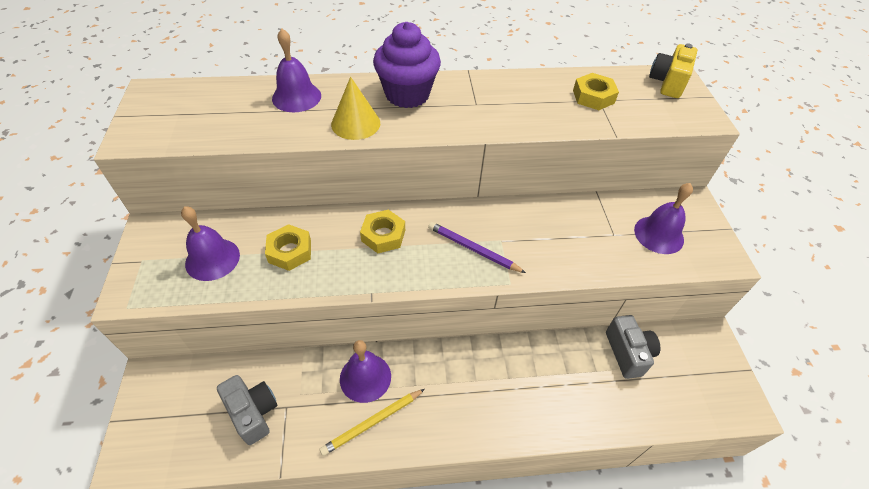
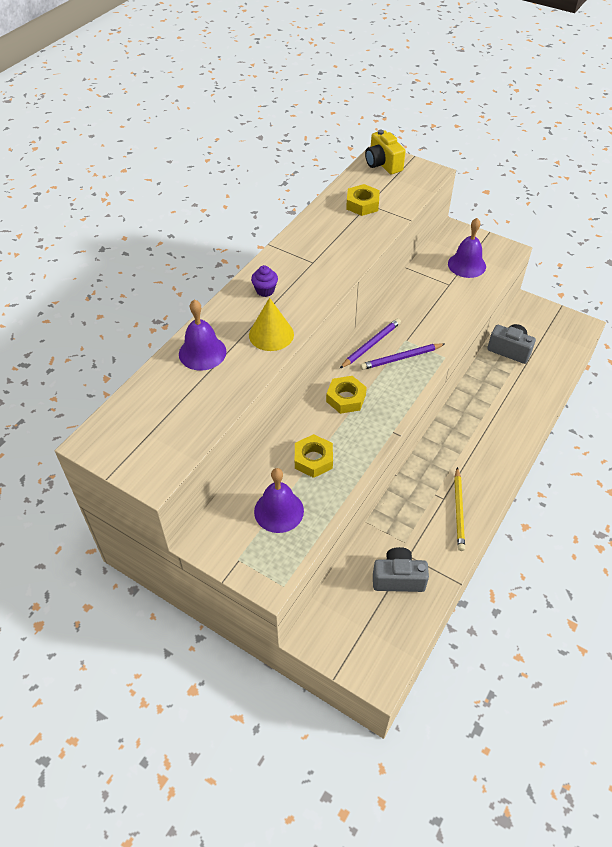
camera: 50 degrees left, 0 degrees up
(365, 377) = (421, 496): purple bell -> none
(407, 94) = (265, 290): purple cupcake -> purple cupcake, size x0.45
(467, 218) = (371, 345): none -> purple pencil

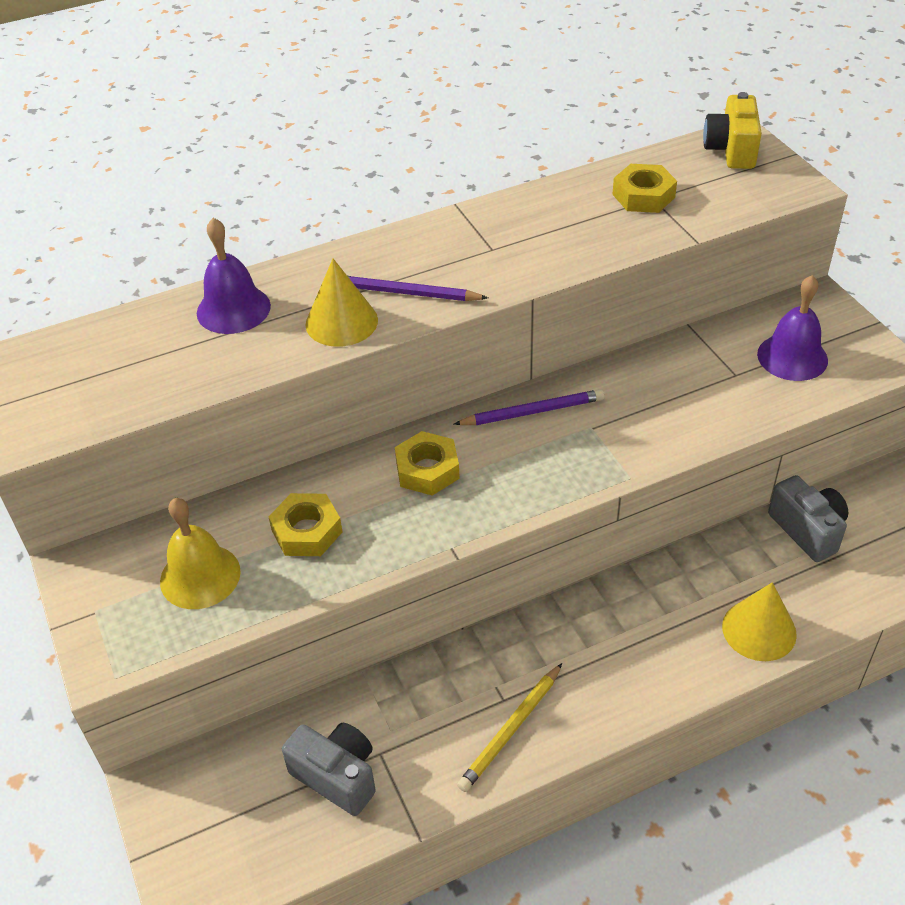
camera: 35 degrees right, 5 degrees down
(265, 290) = (390, 262): purple cupcake -> none
(279, 511) = (200, 576): purple bell -> yellow bell
(401, 358) = (560, 449): purple pencil -> purple pencil (406, 293)
(525, 407) = (759, 630): none -> yellow cone

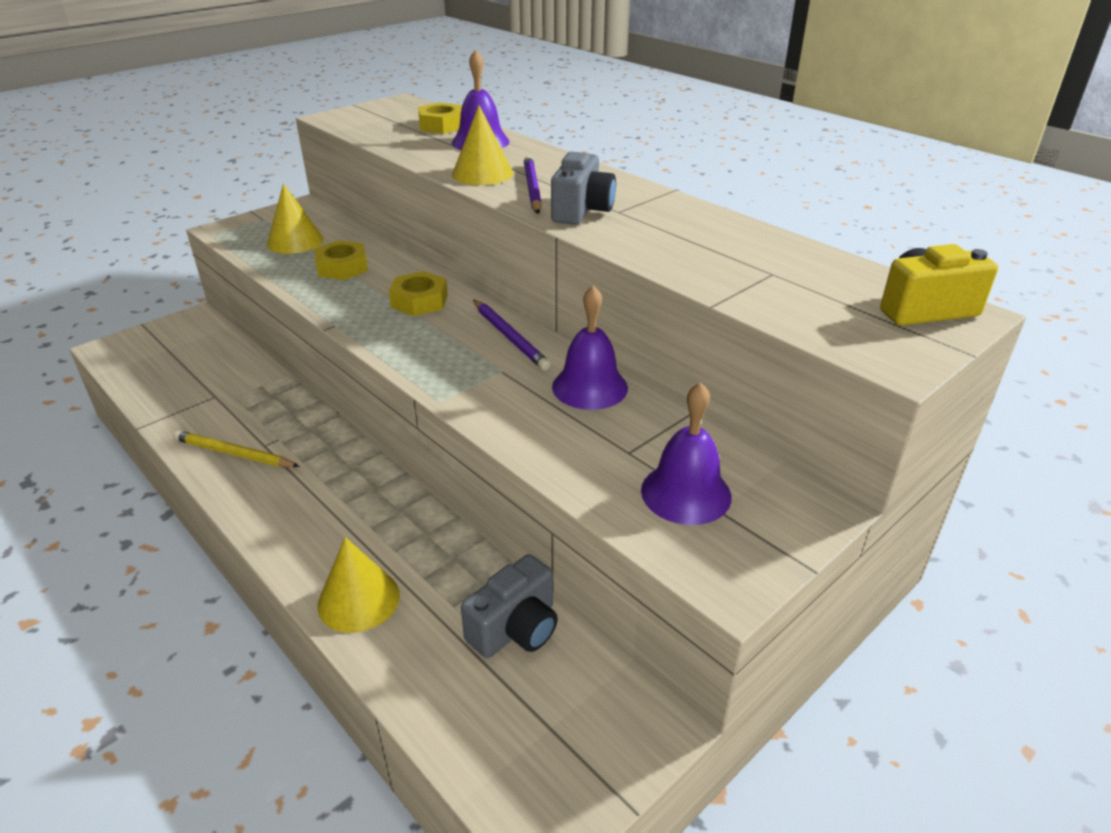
camera: 70 degrees right, 10 degrees down
(200, 576) = (295, 241): yellow bell -> yellow cone
(337, 776) = (196, 382): grey camera -> grey camera (582, 211)
(637, 376) = (590, 387): none -> purple bell
(643, 196) = (771, 267): yellow nut -> yellow nut (442, 125)

